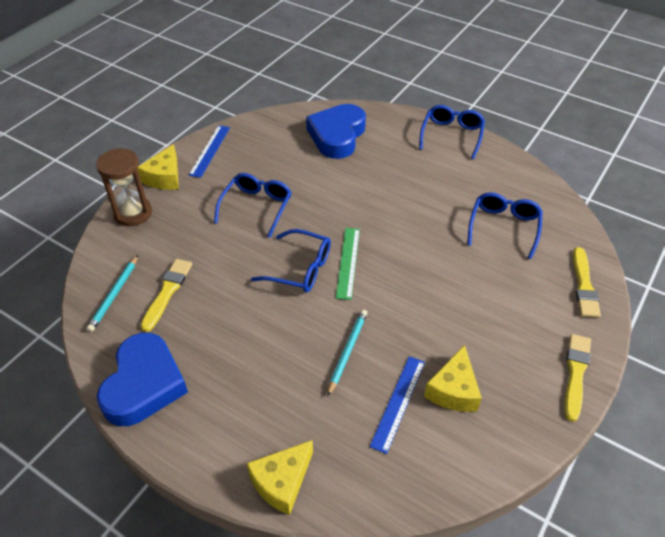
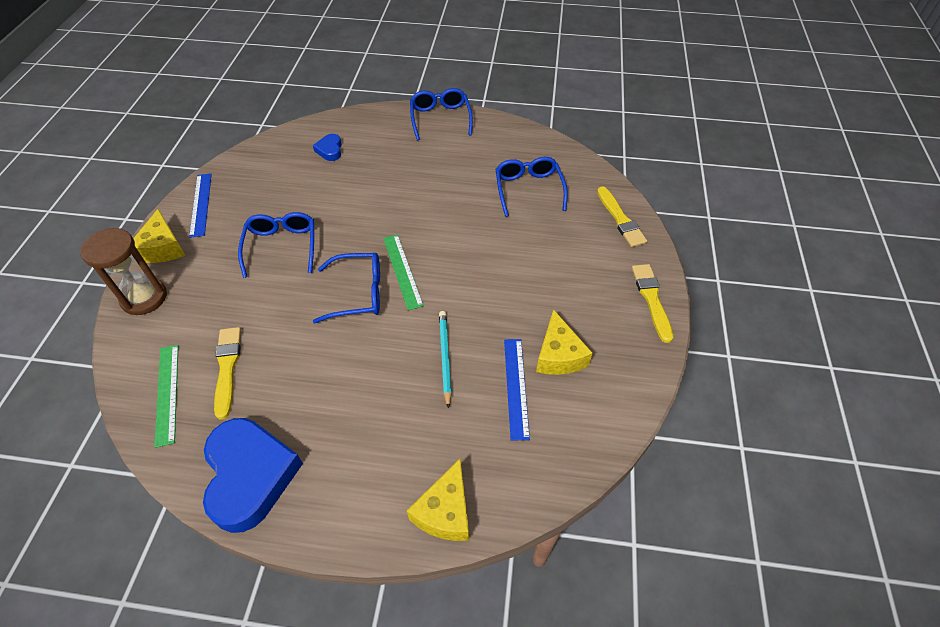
camera: 25 degrees left, 5 degrees up
(114, 295) = (167, 393): turquoise pencil -> green ruler
(337, 136) = (330, 150): blue heart -> blue heart, size x0.46

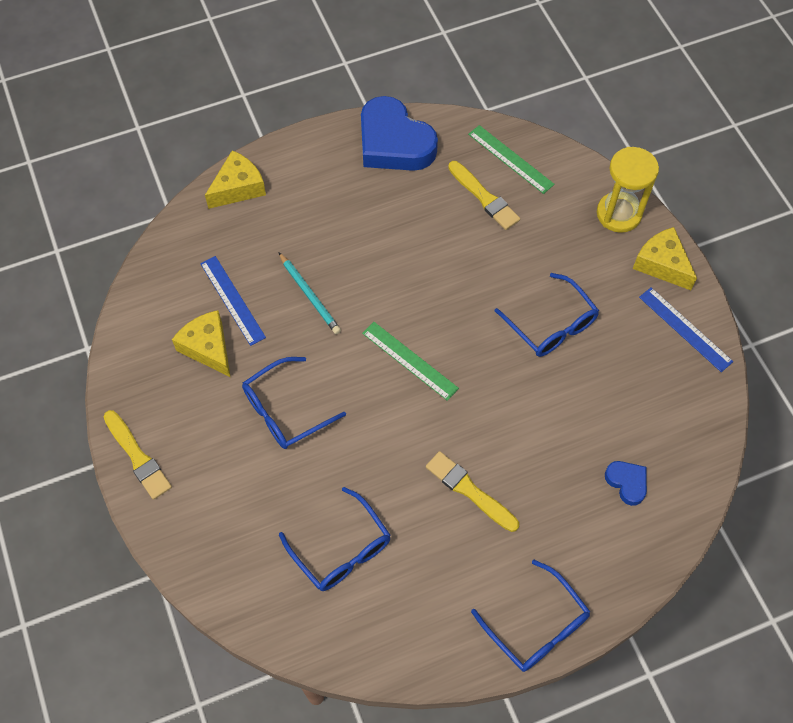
camera: 150 degrees right, 10 degrees up
(144, 298) = (618, 214): brown hourglass -> yellow hourglass
(358, 293) = (433, 315): blue glasses -> blue glasses (285, 411)
(445, 511) = (238, 187): yellow cheese -> yellow cheese turned 60 degrees clockwise
(620, 219) = (208, 558): yellow brush -> yellow brush (469, 490)

